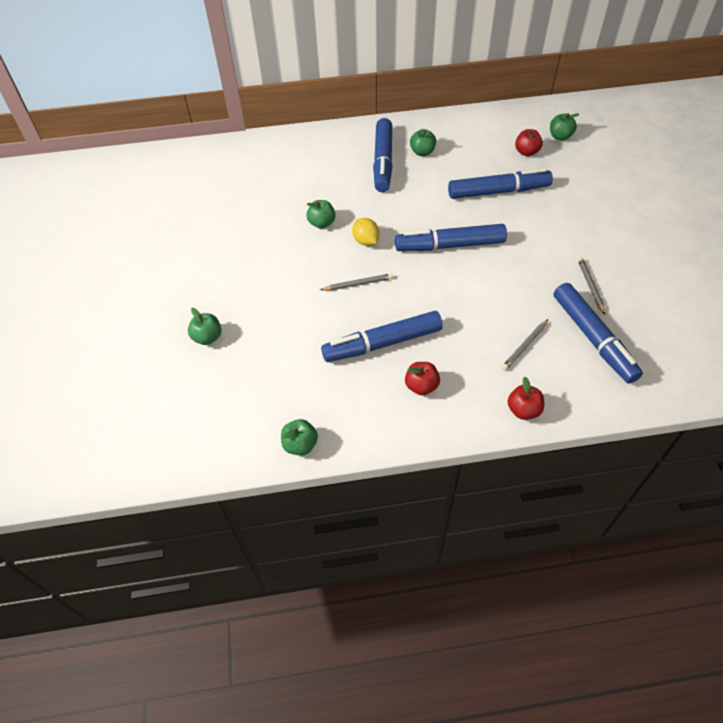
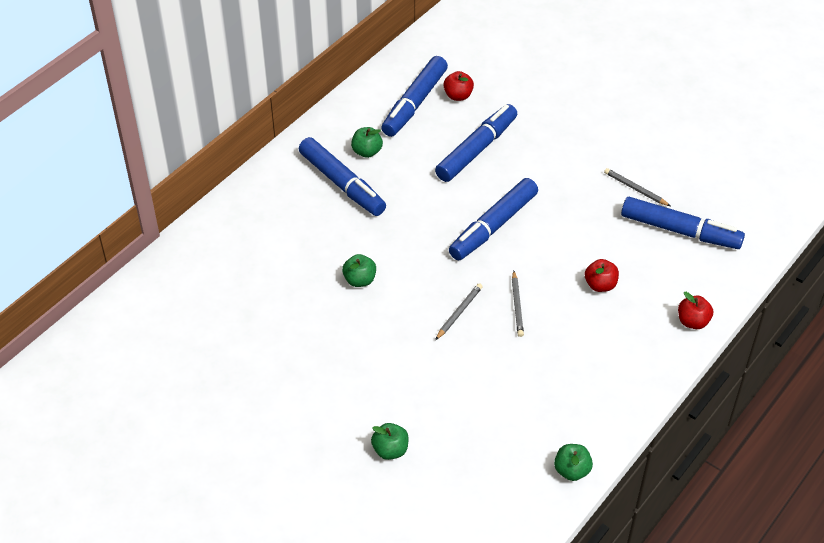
camera: 45 degrees left, 5 degrees down
(366, 241) = (419, 270): yellow lemon -> none
(382, 343) = (537, 347): blue marker -> blue marker (414, 103)
(421, 386) = (605, 358): red apple -> red apple (600, 285)
(524, 346) = (641, 272): grey pencil -> grey pencil (517, 306)
(560, 136) = (469, 62): green apple -> none

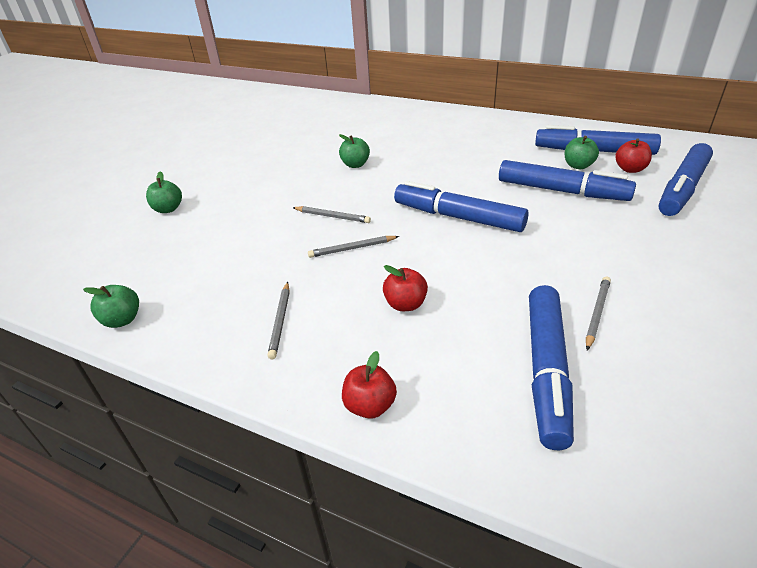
camera: 80 degrees right, 10 degrees down
(342, 184) = (462, 139): blue marker -> blue marker (682, 188)
(367, 152) = (509, 142): green apple -> green apple (578, 166)
(600, 362) = (280, 321): none -> grey pencil

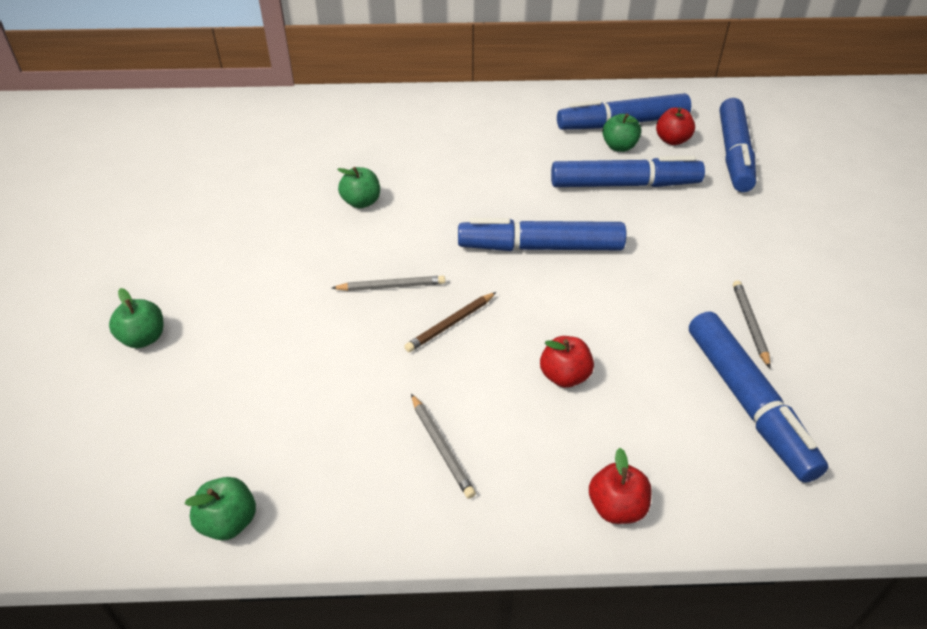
camera: 30 degrees left, 5 degrees up
(351, 248) = (450, 324): grey pencil -> brown pencil

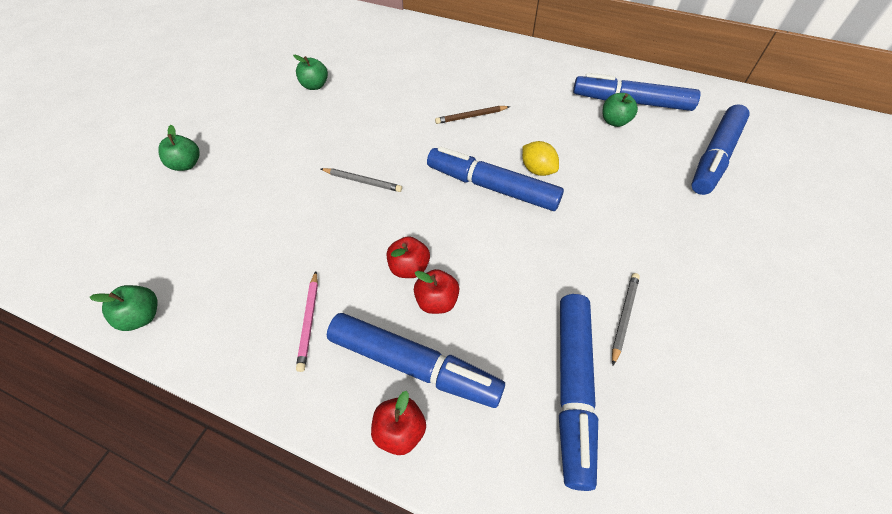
camera: 25 degrees right, 10 degrees up
(361, 202) = (386, 110): green apple -> green apple (315, 86)
(441, 448) = (309, 322): grey pencil -> pink pencil
(450, 324) = (382, 226): brown pencil -> brown pencil (471, 116)
(575, 216) = (537, 170): none -> yellow lemon
(624, 185) = (597, 155): blue marker -> blue marker (414, 365)
(672, 140) = (665, 129): red apple -> red apple (409, 268)

